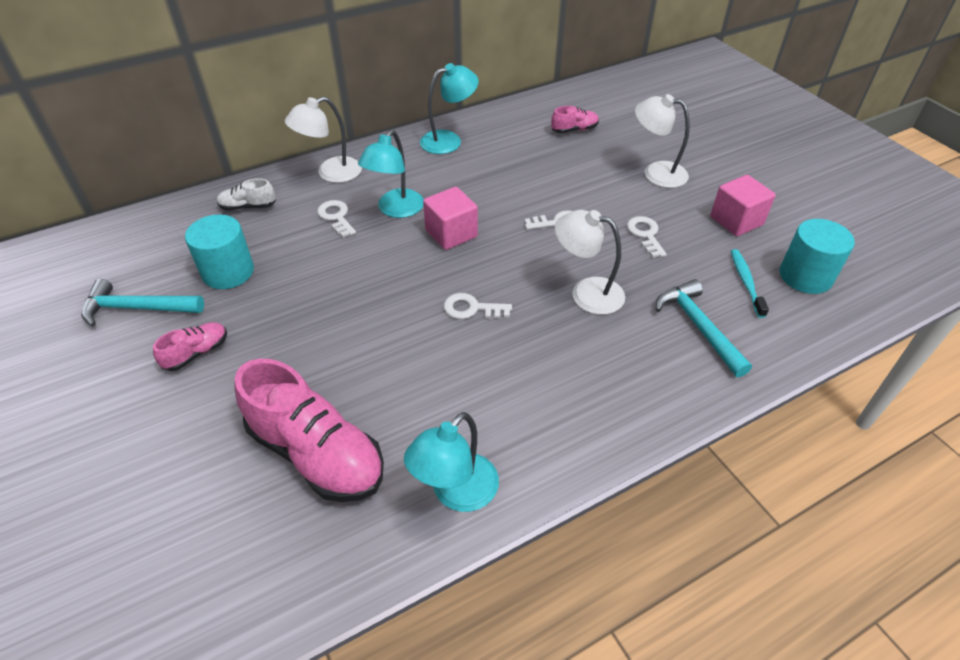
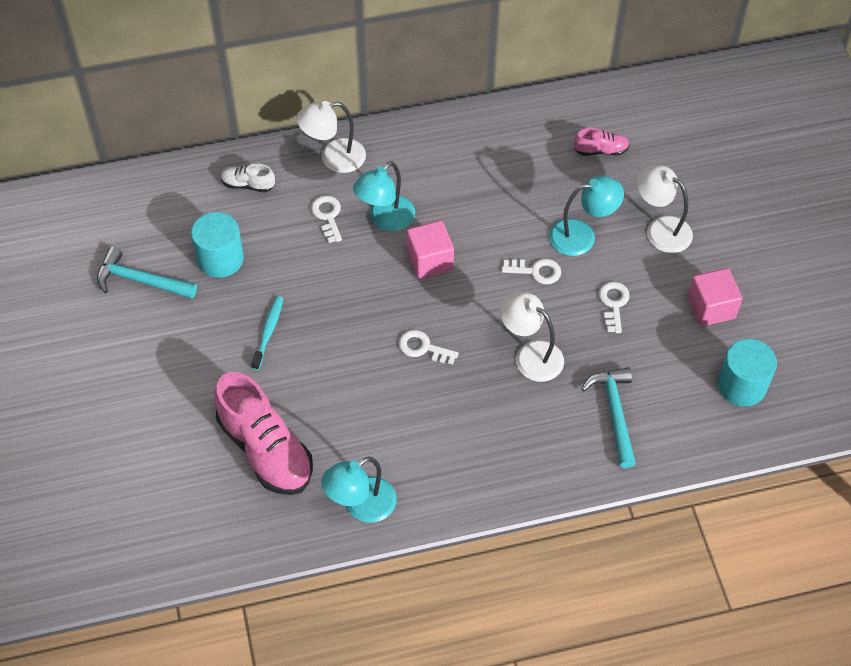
camera: 15 degrees right, 10 degrees up
(197, 353) = (185, 337): pink shoe -> none
(449, 140) = (463, 137): turquoise lamp -> turquoise lamp (582, 236)
(746, 282) = (682, 379): turquoise toothbrush -> turquoise toothbrush (268, 332)

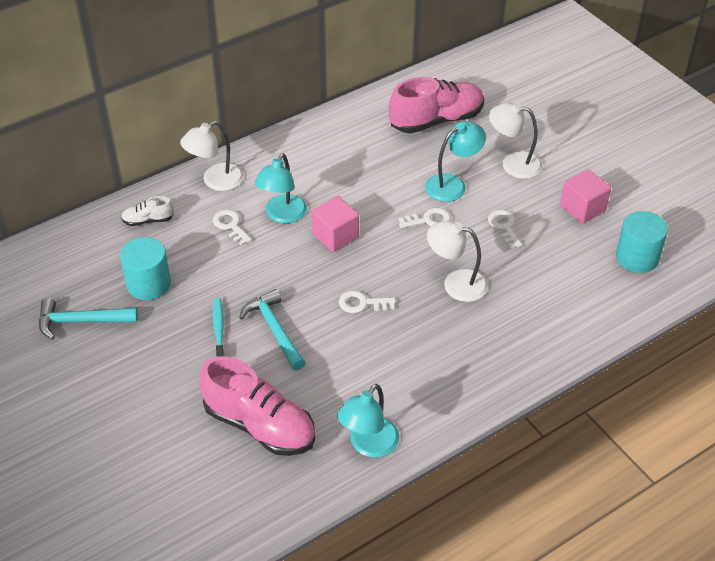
camera: 20 degrees left, 10 degrees down
(601, 150) = (436, 120): pink shoe -> pink shoe, size x2.14
(614, 413) = (547, 307): turquoise hammer -> turquoise hammer (275, 330)

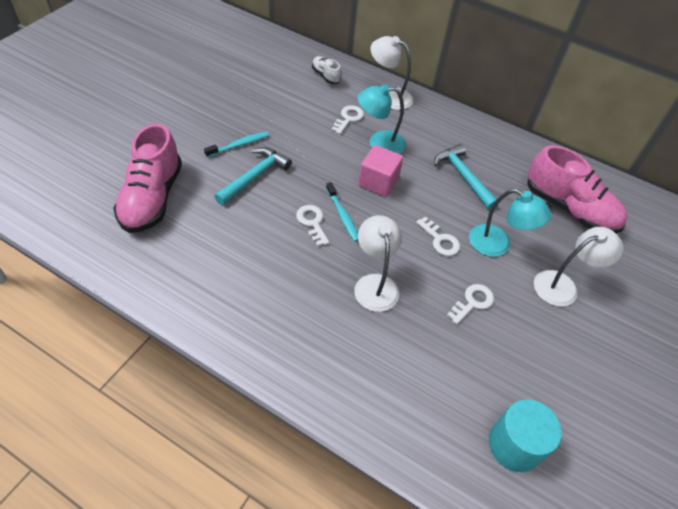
camera: 60 degrees right, 5 degrees up
(82, 321) = (213, 76): turquoise hammer -> turquoise hammer (463, 176)
(148, 284) = (264, 95): turquoise cylinder -> none
(364, 278) = (342, 215): none -> turquoise toothbrush
(368, 445) = (155, 275): turquoise lamp -> none
(513, 163) = (563, 285): white lamp -> white lamp turned 75 degrees clockwise
(582, 208) = (548, 367): pink cube -> none

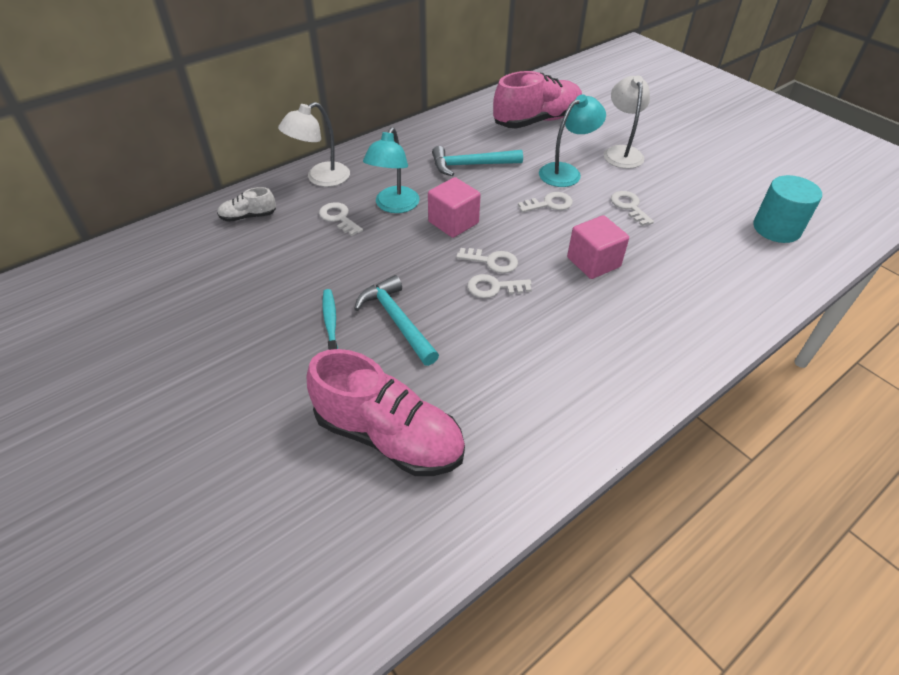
camera: 65 degrees left, 5 degrees down
(342, 215) = (492, 261): turquoise toothbrush -> white key
(374, 284) = (593, 262): white lamp -> pink cube

